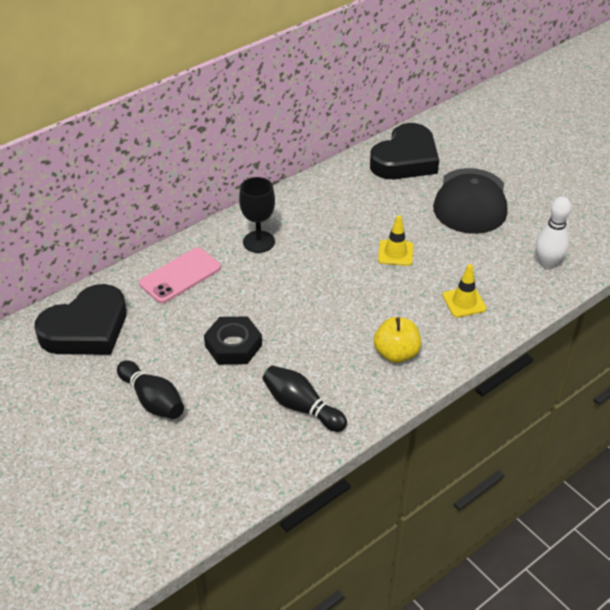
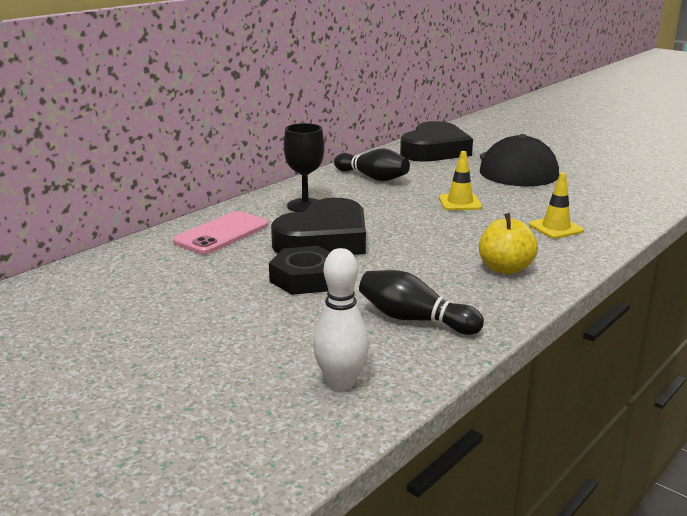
camera: 10 degrees left, 20 degrees down
(86, 329) = (112, 280): black heart -> black heart (324, 239)
(152, 400) = (214, 331): black bowling pin -> black bowling pin (372, 177)
(547, 264) = (623, 198): white bowling pin -> white bowling pin (341, 382)

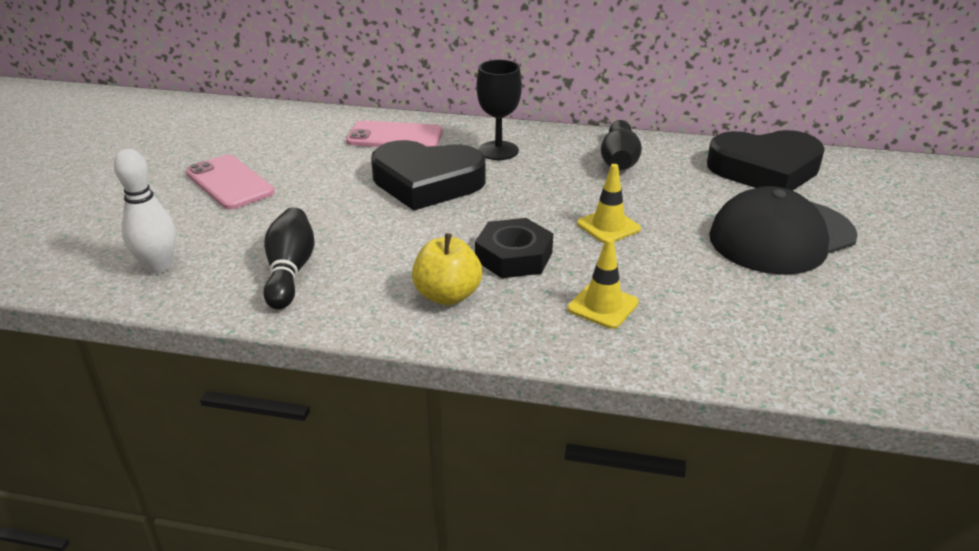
camera: 60 degrees right, 10 degrees up
(206, 320) = (229, 183): none -> pink phone
(305, 278) = (335, 198): black nut -> black nut (514, 256)

